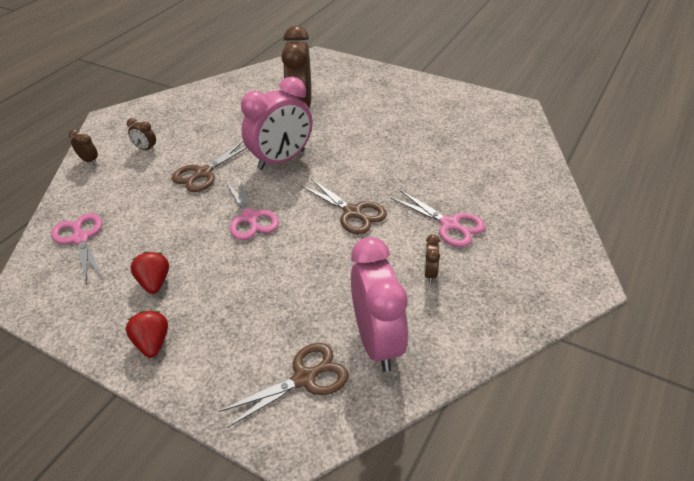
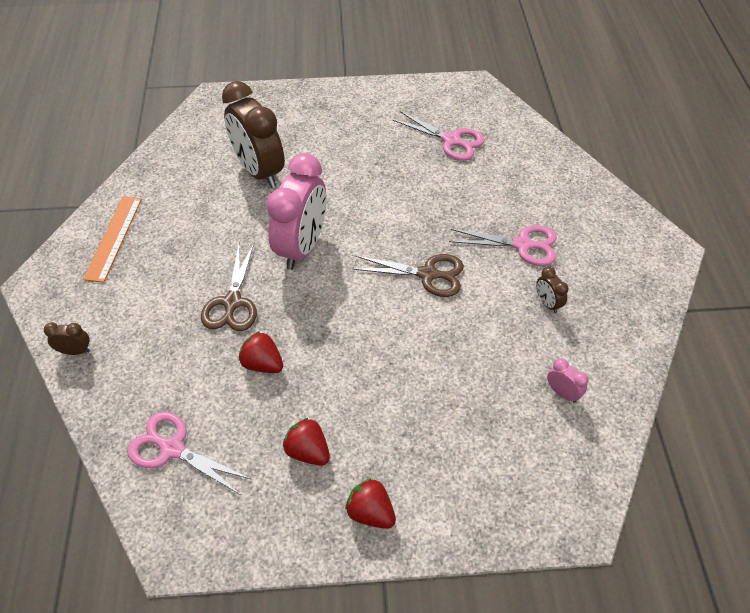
camera: 35 degrees left, 10 degrees up
(146, 149) = (131, 303): brown clock -> none
(174, 110) = (114, 238): none -> orange ruler
(183, 216) = (262, 364): none -> red strawberry
(250, 218) = (334, 330): pink scissors -> pink scissors (452, 141)
(305, 378) = (535, 461): brown scissors -> none
(377, 342) = (562, 393): pink clock -> pink clock, size x0.41

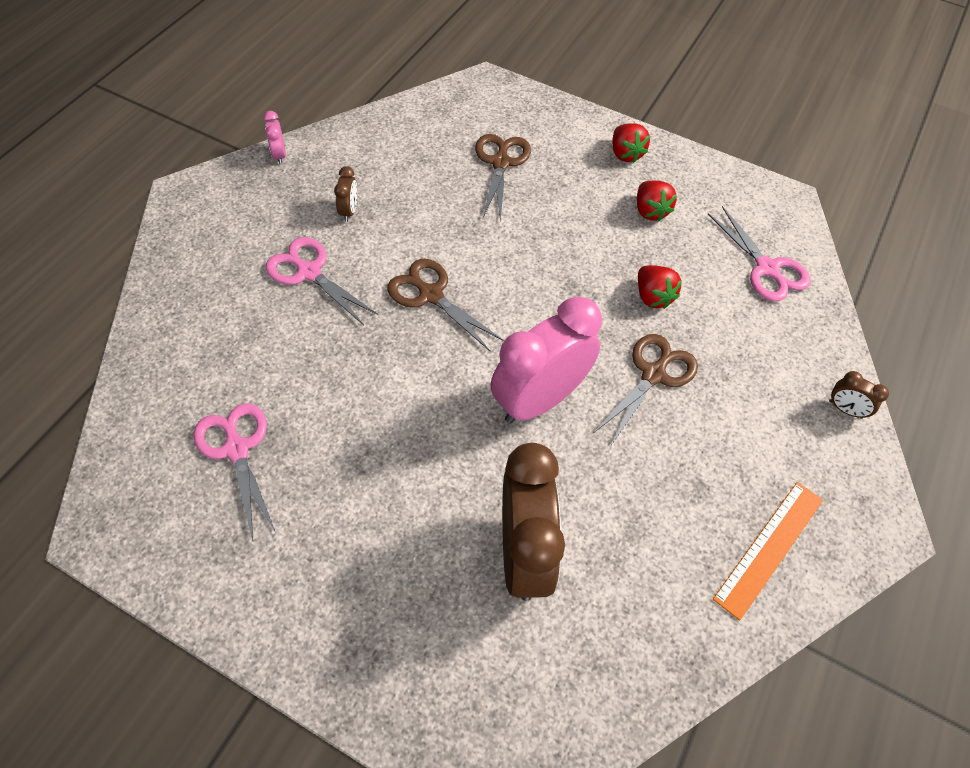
camera: 150 degrees left, 5 degrees up
(477, 424) = (501, 162): none -> brown scissors
(562, 393) = (414, 148): pink clock -> pink clock (279, 155)

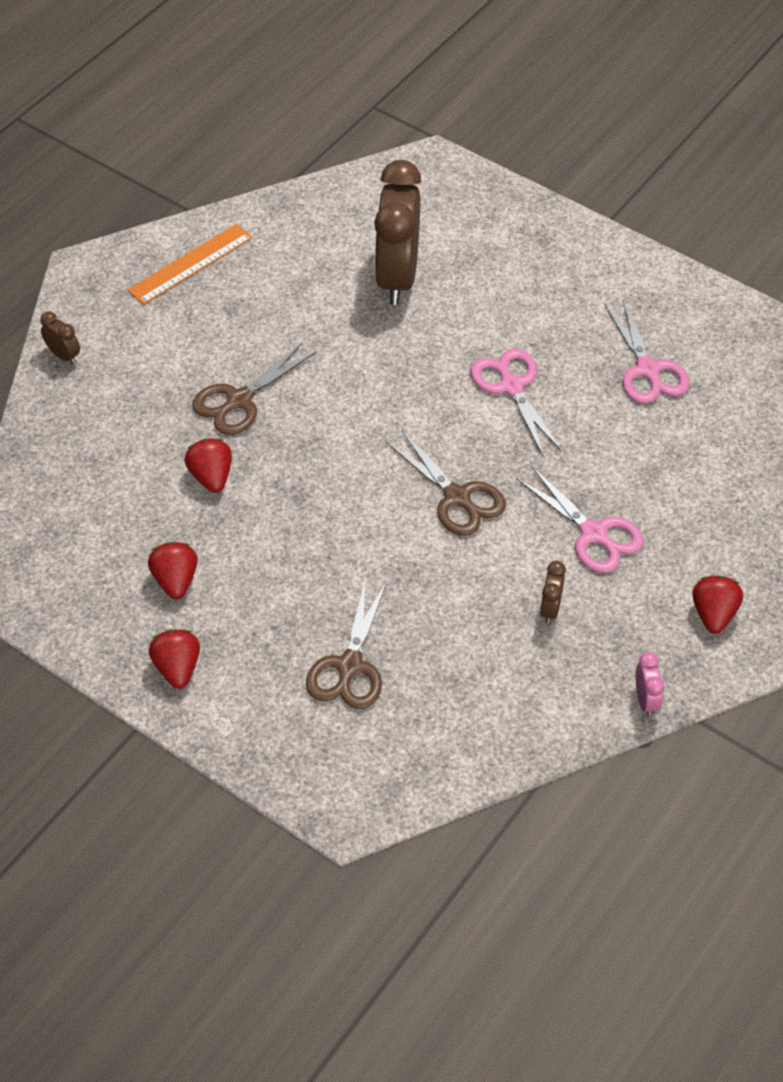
camera: 170 degrees left, 5 degrees down
(215, 216) = (713, 614): none -> red strawberry
(539, 399) = (359, 387): pink clock -> none
(767, 269) = (67, 498): pink scissors -> pink scissors (511, 386)

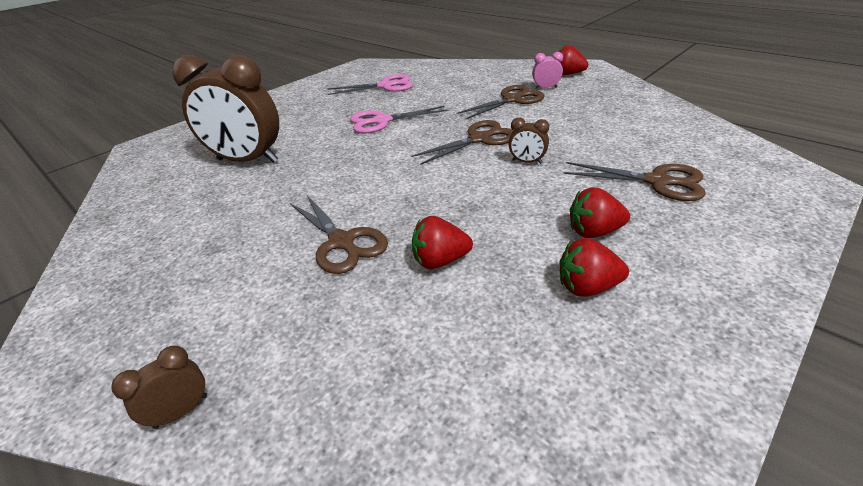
camera: 80 degrees left, 15 degrees down
(177, 668) = (711, 284): red strawberry -> red strawberry (594, 232)
(190, 264) = (123, 279): orange ruler -> none
(550, 609) = (575, 111): brown clock -> brown clock (527, 162)
(594, 534) = (512, 100): pink scissors -> brown scissors
(646, 700) = (636, 89): pink clock -> pink clock (545, 88)

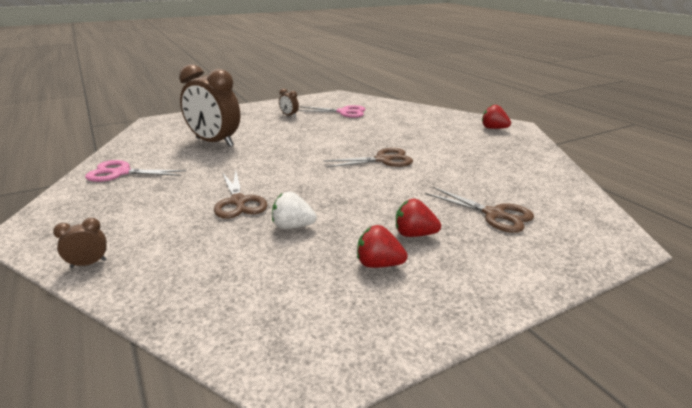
camera: 15 degrees right, 10 degrees down
(381, 121) = (322, 135): pink scissors -> pink scissors (121, 173)
(440, 261) = (292, 226): red strawberry -> white strawberry
(512, 100) = (431, 138): brown scissors -> none
(527, 162) = (405, 181): brown clock -> brown clock (289, 115)
(545, 88) = (466, 135): pink clock -> none

